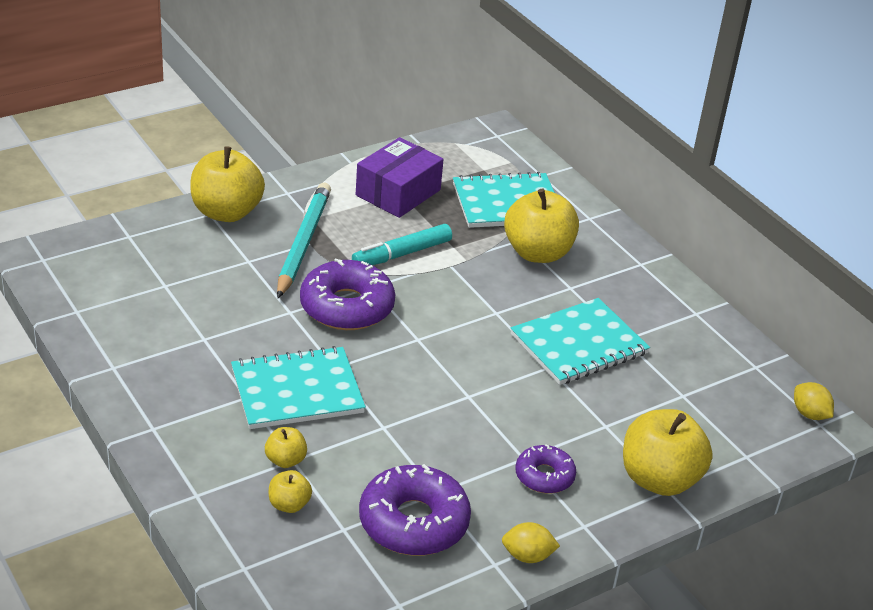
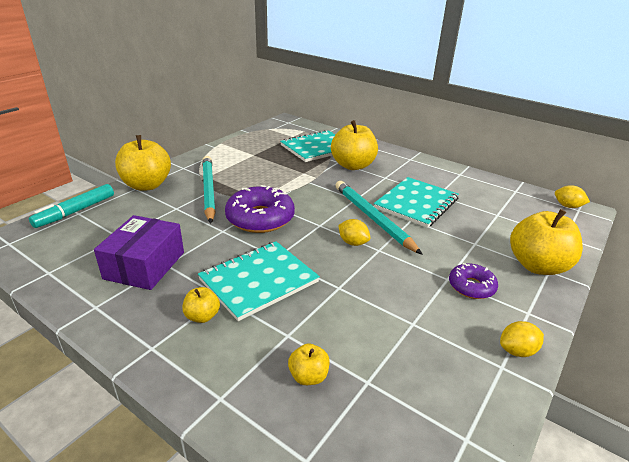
camera: 20 degrees left, 5 degrees down
(285, 460) = (282, 337): yellow apple -> yellow apple (202, 316)
(398, 192) = (252, 155): purple box -> purple box (145, 265)
(402, 254) = (275, 182): turquoise marker -> turquoise marker (75, 211)
(413, 522) = (416, 354): purple donut -> none
(442, 376) = (353, 243): none -> yellow lemon
(497, 349) = (373, 218): none -> turquoise pencil

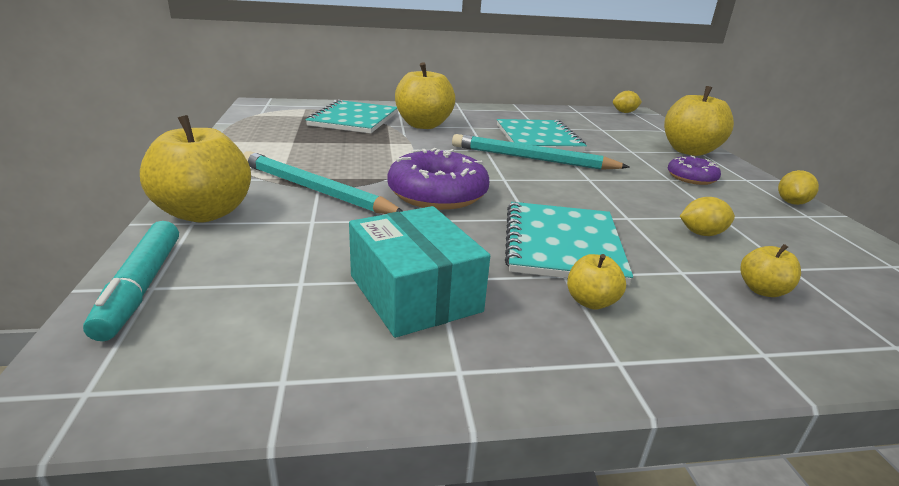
camera: 45 degrees left, 5 degrees down
(145, 265) = (414, 293): purple box -> turquoise box
(353, 243) = (561, 181): yellow lemon -> yellow lemon (701, 233)

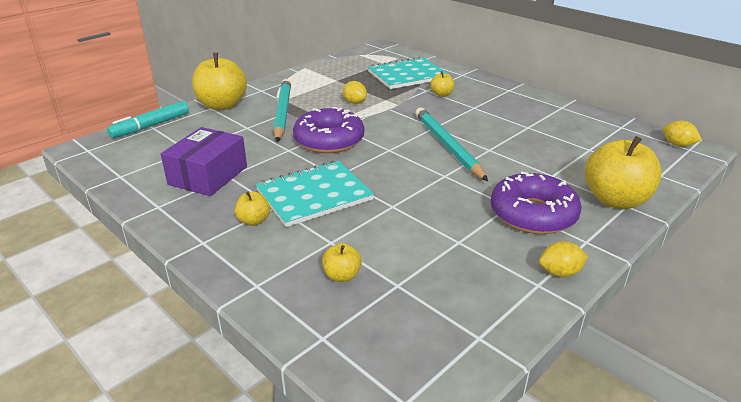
camera: 55 degrees right, 5 degrees up
(414, 293) = (208, 175): turquoise box -> purple box
(423, 125) = (441, 94): yellow apple -> yellow apple, size x0.47
(538, 138) = (500, 134): turquoise notebook -> none
(691, 178) = (533, 214): purple donut -> purple donut, size x1.76
(701, 233) = (407, 239): yellow lemon -> yellow lemon (354, 102)

